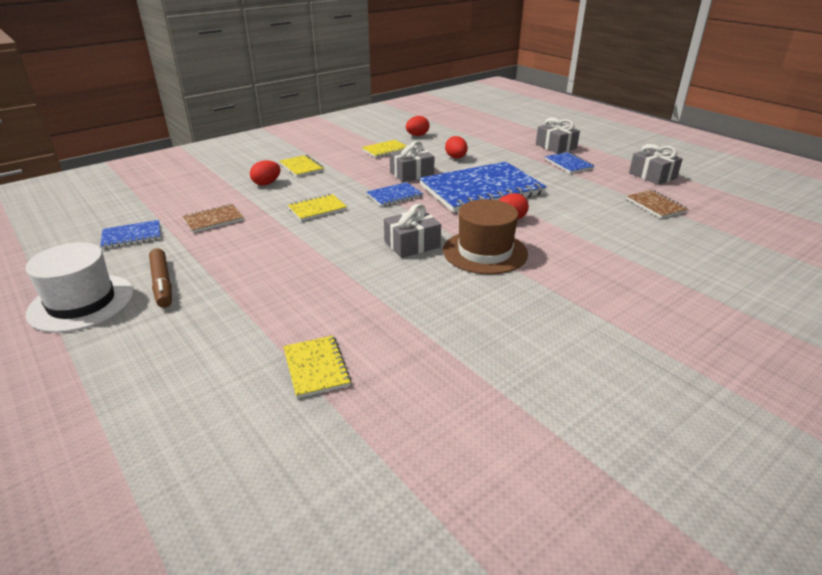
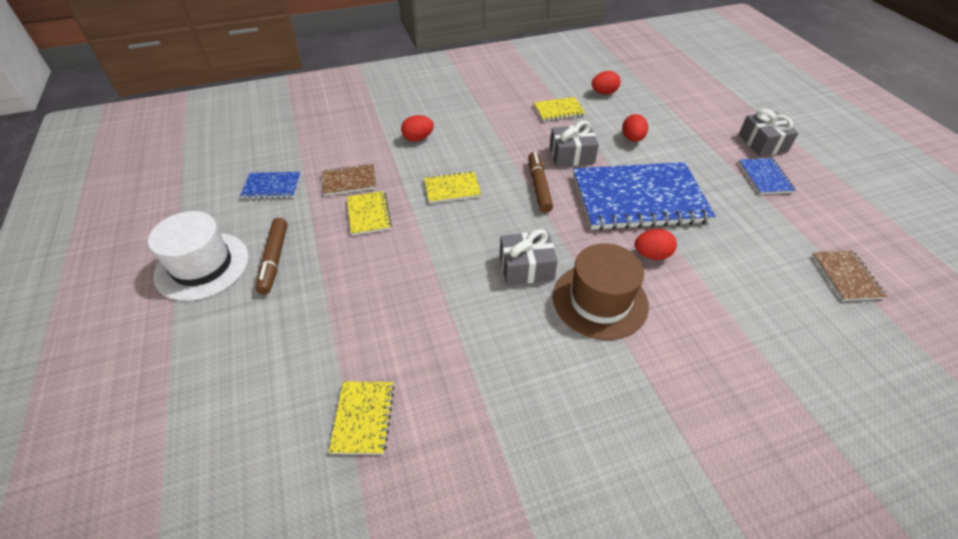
camera: 20 degrees right, 15 degrees up
(301, 167) = (461, 120): yellow notebook -> yellow notebook (368, 214)
(394, 196) = (538, 187): blue notebook -> brown marker
(652, 175) = (867, 222): grey gift -> none

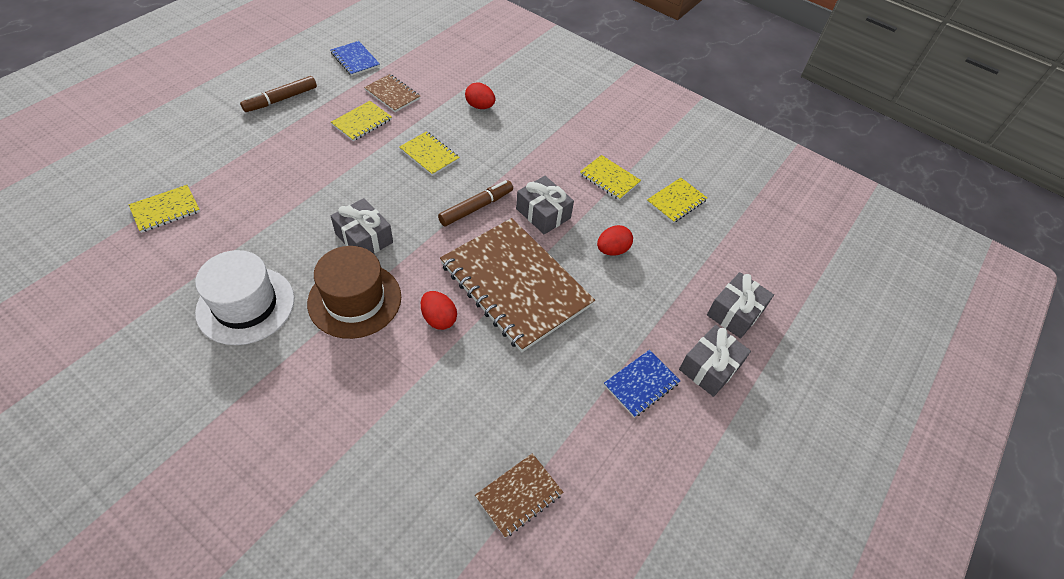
camera: 50 degrees right, 5 degrees up
(202, 266) = (254, 71): white hat -> white hat (246, 305)
(604, 93) = (676, 201): red egg -> yellow notebook
(638, 198) = (515, 285): blue notebook -> brown notebook
(720, 113) = (735, 313): none -> grey gift

